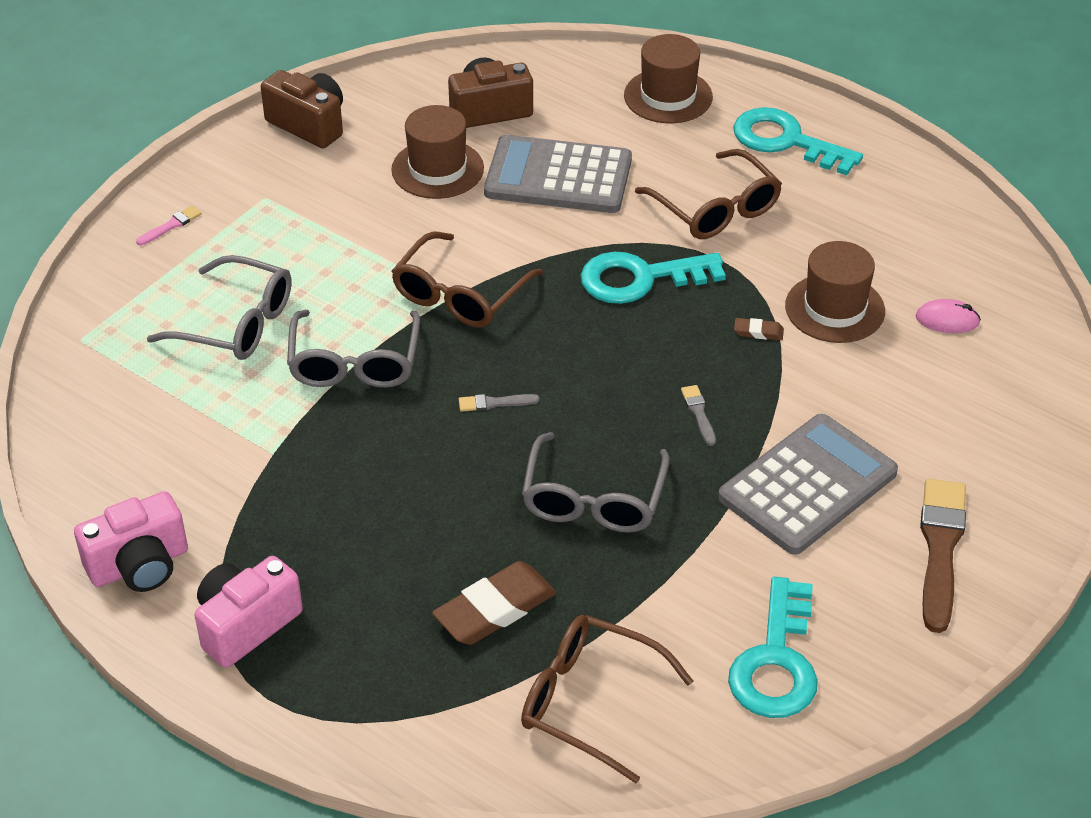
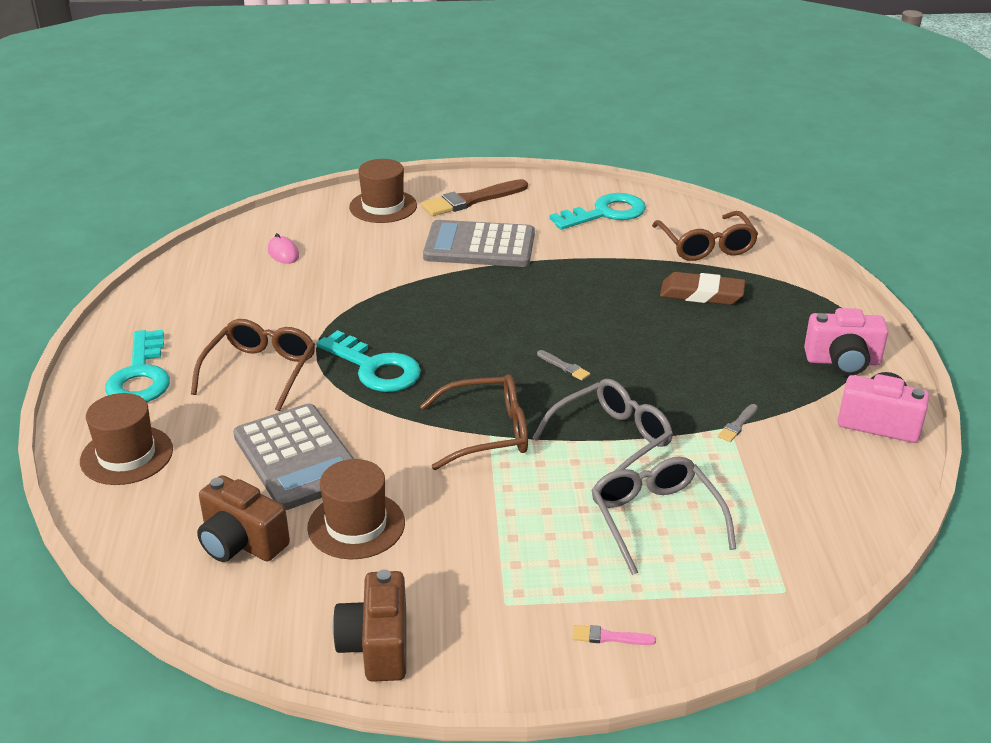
camera: 130 degrees left, 10 degrees down
(593, 499) = (585, 300): grey glasses -> none
(698, 413) = (471, 296): grey brush -> grey brush (737, 425)
(758, 332) = (373, 306): brown eraser -> none
(835, 308) = (317, 290): brown hat -> brown hat (383, 206)

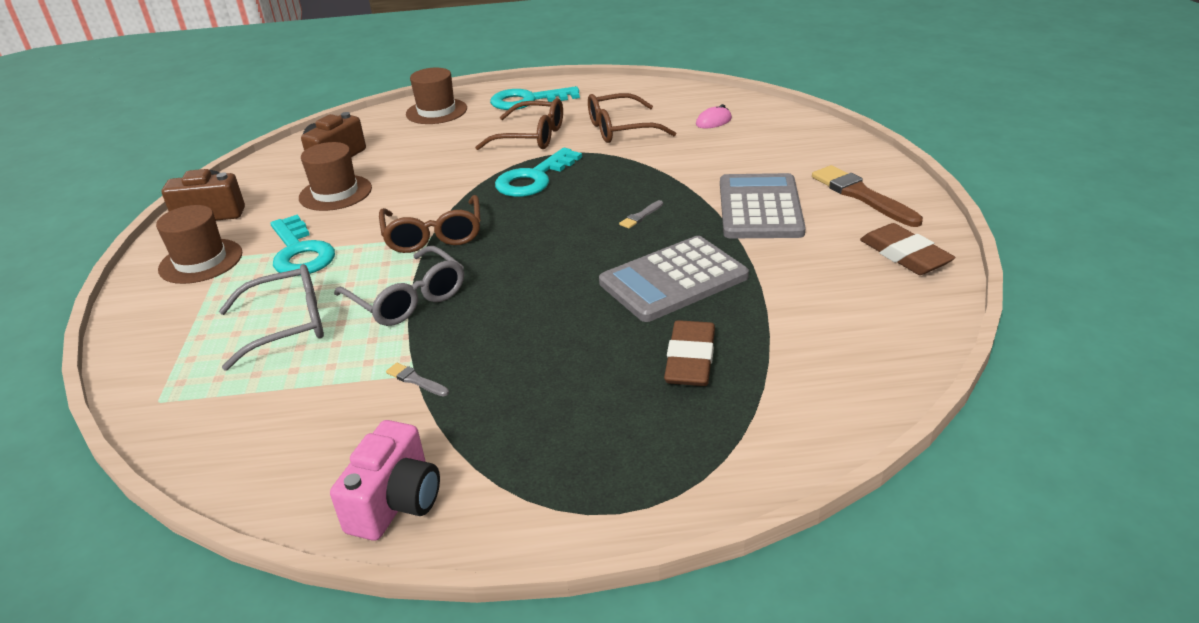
camera: 90 degrees right, 0 degrees up
(298, 457) = (420, 164): grey calculator -> grey calculator (673, 280)
(383, 206) = (822, 152): brown hat -> brown hat (201, 261)
(564, 367) = (532, 268): grey brush -> grey brush (641, 216)
(568, 197) = (904, 255): none -> brown eraser
(605, 213) = (875, 283): turquoise key -> turquoise key (300, 252)
(609, 637) = (162, 304): pink brush -> none
(706, 246) = (820, 365): brown glasses -> brown glasses (620, 129)
(843, 361) = (536, 480): pink camera -> none

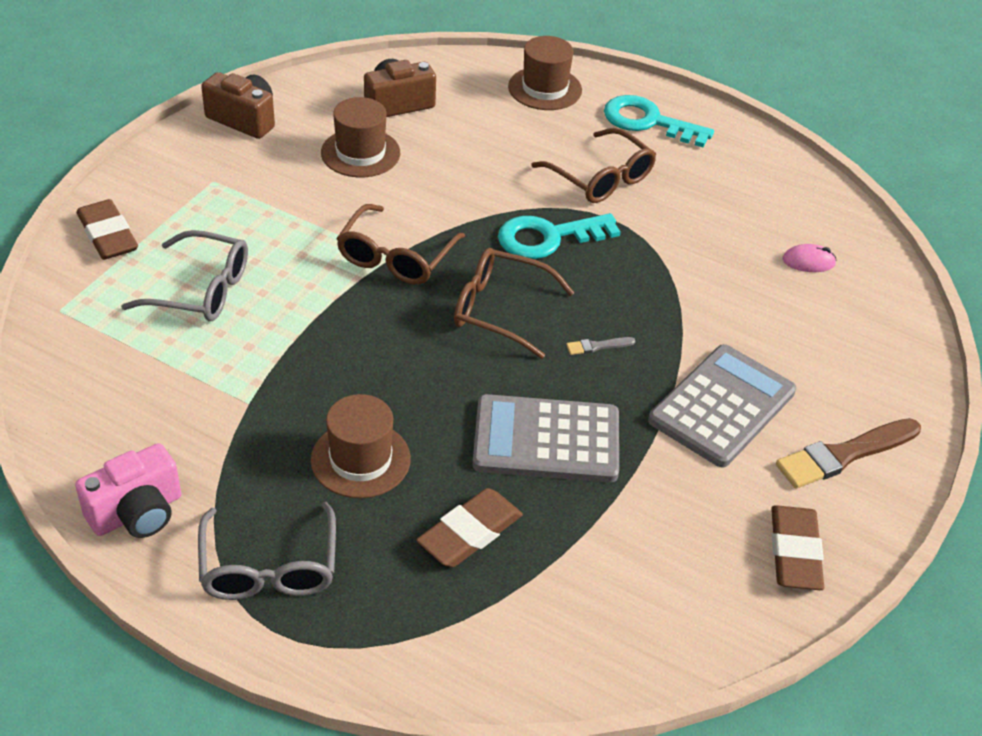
camera: 30 degrees right, 10 degrees up
(156, 330) = (108, 235): none -> brown eraser
(201, 261) = (193, 175): brown hat -> brown hat (360, 459)
(300, 252) = (274, 212): turquoise key -> none
(408, 299) = (311, 319): grey glasses -> grey glasses (269, 567)
(415, 380) = (244, 410): grey brush -> none
(620, 129) = (699, 217): brown glasses -> brown glasses (500, 310)
(861, 196) = (844, 455): brown brush -> brown brush turned 120 degrees counterclockwise

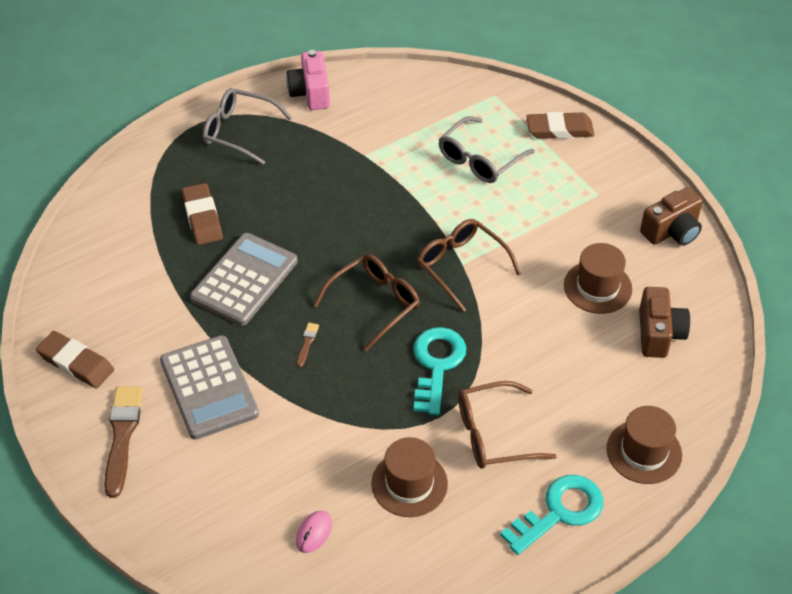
camera: 120 degrees right, 5 degrees up
(360, 459) = (288, 189): brown hat -> brown hat (409, 484)
(597, 346) = (307, 343): grey brush -> brown brush

